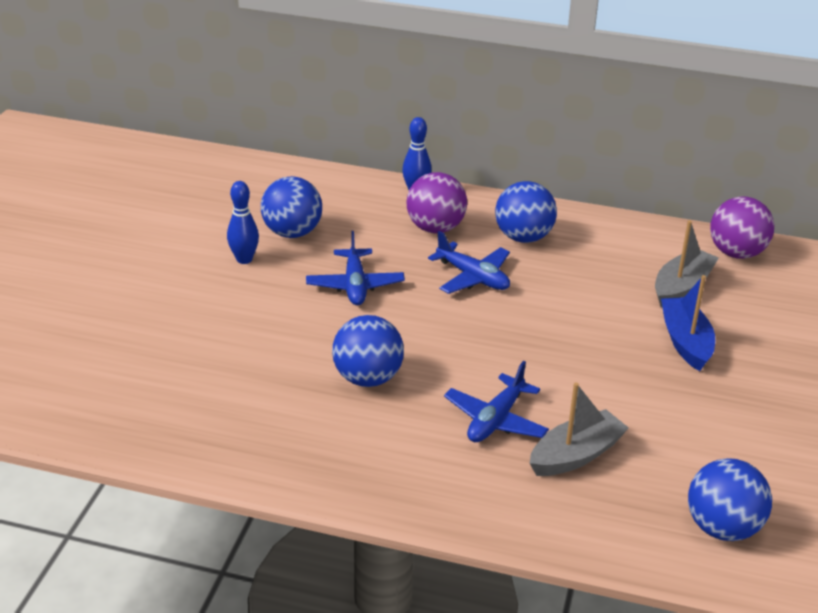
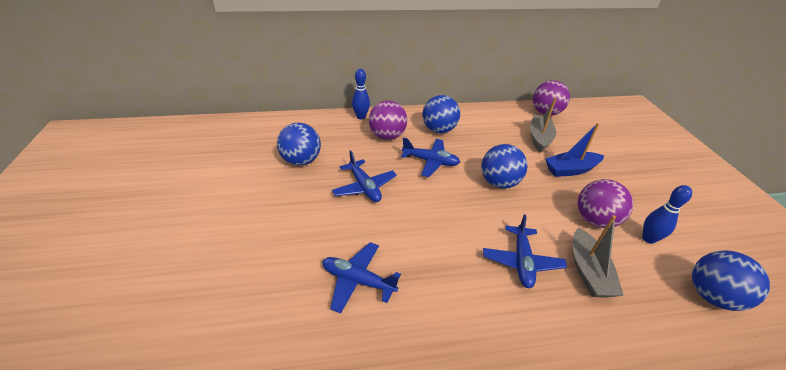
camera: 25 degrees left, 5 degrees up
(244, 259) = (279, 188): blue bowling pin -> blue bowling pin (648, 239)
(279, 379) = (358, 280): none -> blue plane
(368, 378) = (419, 257): blue ball -> blue ball (499, 182)
(576, 455) = (588, 271): grey boat -> grey boat turned 150 degrees clockwise
(651, 409) = (595, 220): none -> purple ball
(685, 342) = (570, 170): blue boat -> blue boat turned 75 degrees counterclockwise

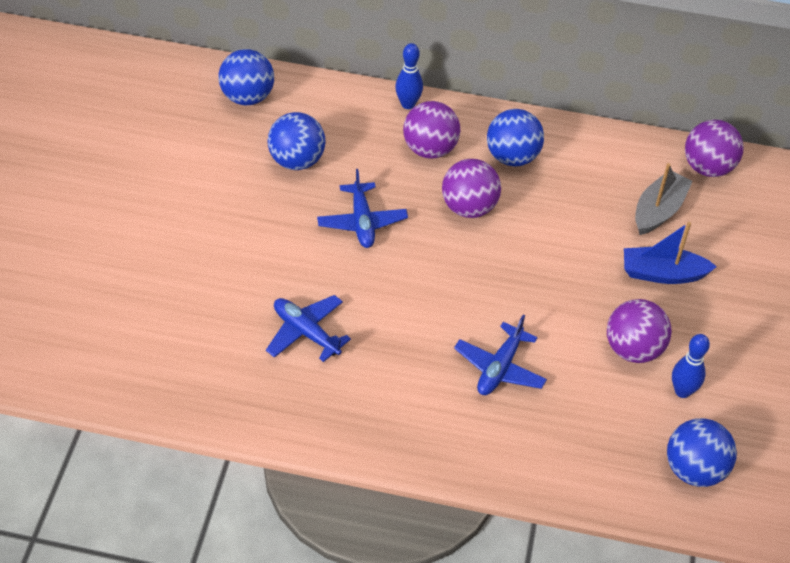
camera: 20 degrees right, 10 degrees up
(430, 161) = (469, 207): blue plane -> purple ball
(499, 182) = (543, 264): blue ball -> blue ball (247, 97)
(588, 271) = (570, 402): grey boat -> none

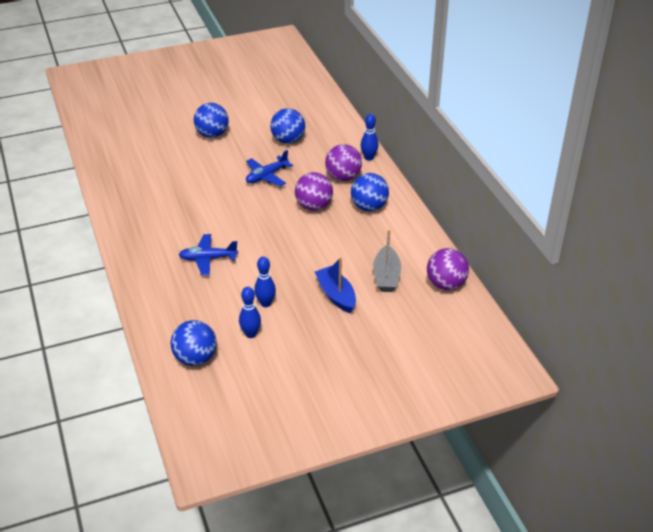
camera: 60 degrees right, 10 degrees down
(247, 97) = (316, 109): blue ball -> blue ball (212, 134)
(306, 332) = (176, 188): blue plane -> none
(633, 349) = (265, 303): purple ball -> blue bowling pin
(658, 211) = (386, 276): grey boat -> grey boat turned 90 degrees clockwise

